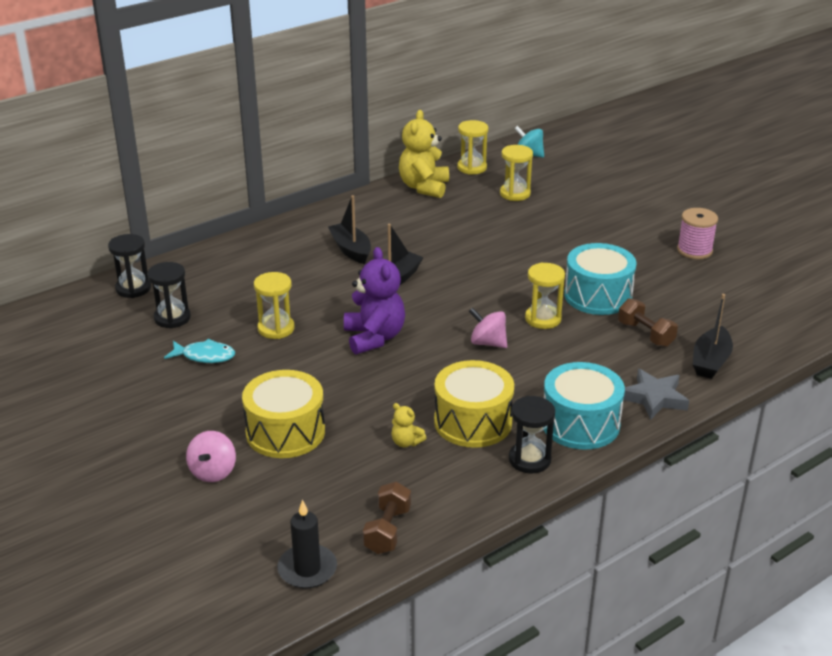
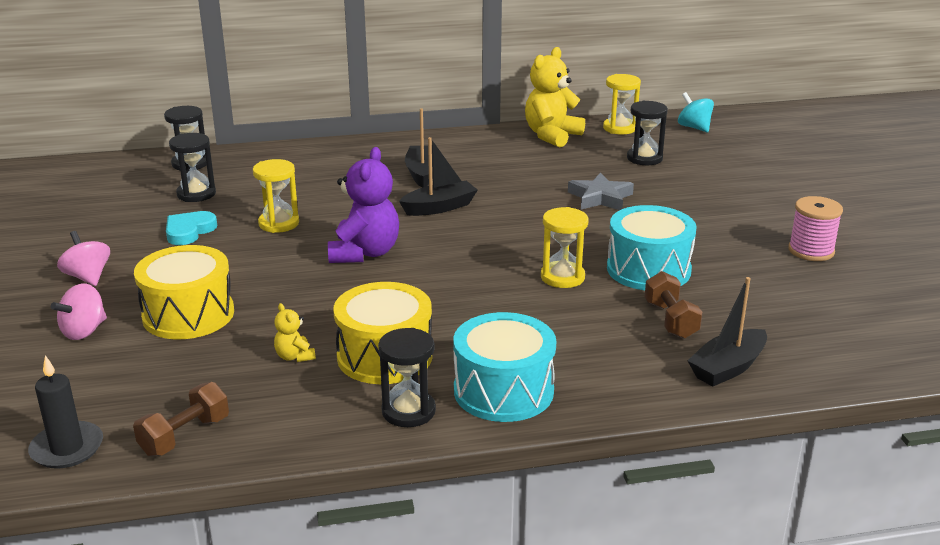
camera: 25 degrees right, 5 degrees down
(205, 356) = (189, 231): turquoise fish -> turquoise heart
(488, 343) = (478, 285): pink spinning top -> pink spinning top (88, 277)
(515, 194) = (644, 158): yellow hourglass -> black hourglass
(654, 398) = (619, 388): grey star -> grey star (600, 198)

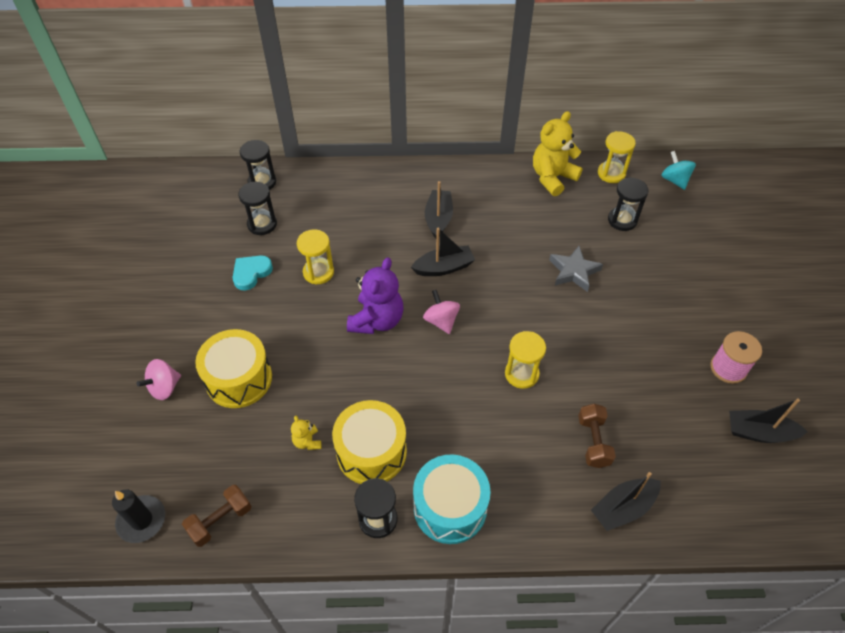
camera: 10 degrees right, 25 degrees up
(88, 277) = (173, 321): pink spinning top -> pink spinning top (441, 321)
(648, 269) = (591, 374): turquoise drum -> none
(867, 294) = (759, 432): none -> black boat

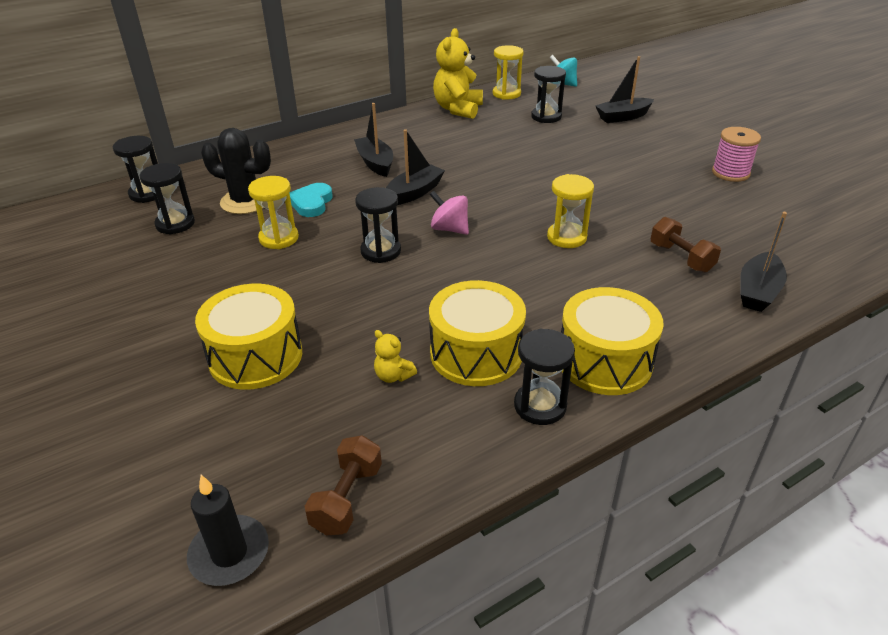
camera: 30 degrees left, 15 degrees down
(164, 387) = (156, 403): pink spinning top -> none
(251, 273) = (194, 265): turquoise heart -> turquoise heart (311, 203)
(320, 221) = (245, 201): none -> black cactus
(377, 320) = (381, 251): purple teddy bear -> black hourglass
(450, 507) = (604, 361): turquoise drum -> yellow drum
(574, 271) = (539, 158): grey star -> none
(759, 432) = (799, 201): black boat -> black boat (623, 117)

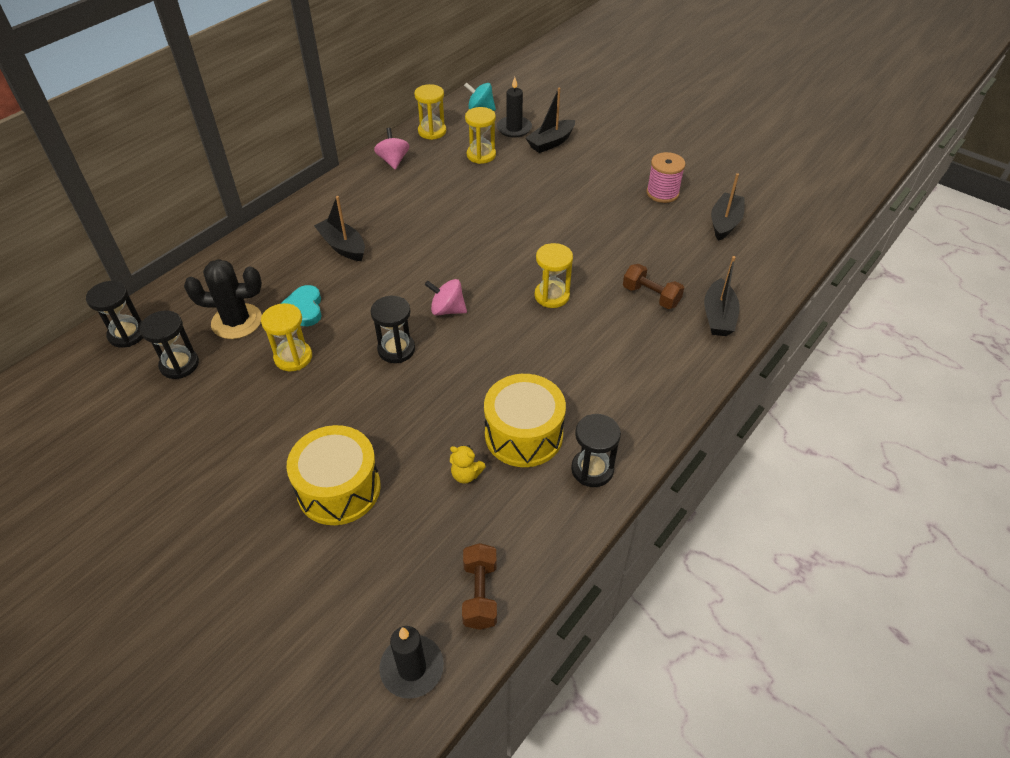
camera: 20 degrees left, 10 degrees up
(414, 193) = (397, 275): black boat -> black boat (725, 223)
(458, 109) = (393, 161): yellow teddy bear -> pink spinning top
(546, 117) = (481, 155): black hourglass -> yellow hourglass
(589, 102) = (514, 128): none -> black candle
(604, 361) = (626, 414): yellow drum -> none

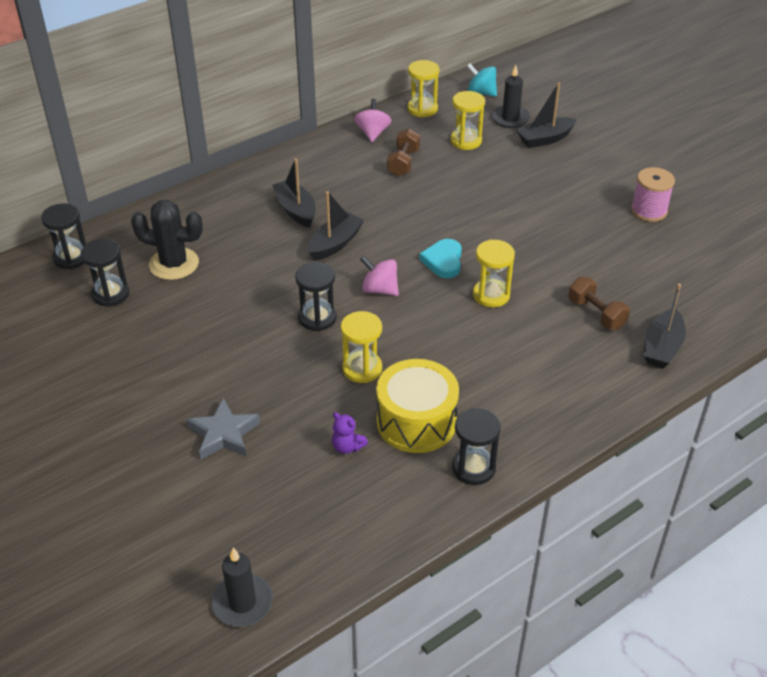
camera: 15 degrees right, 5 degrees down
(293, 357) = (217, 307): yellow hourglass -> yellow hourglass (362, 369)
(304, 308) = (240, 263): turquoise heart -> turquoise heart (443, 261)
(339, 488) = (223, 434): yellow drum -> grey star
(466, 474) = (347, 447): yellow teddy bear -> purple teddy bear
(480, 594) = (326, 555): brown dumbbell -> brown dumbbell (403, 163)
(725, 223) = (707, 253): black boat -> black boat (335, 244)

